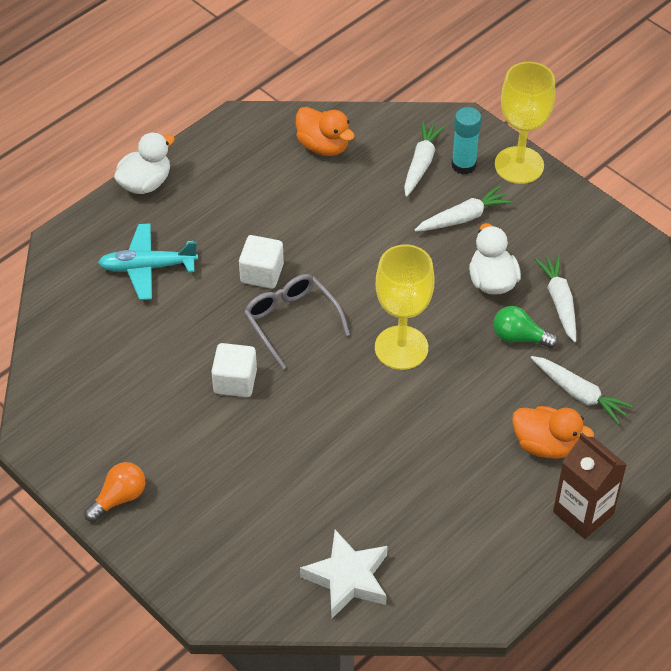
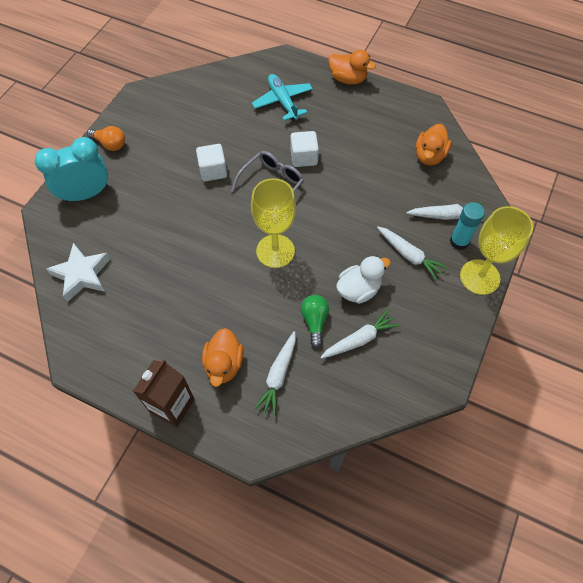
camera: 70 degrees right, 10 degrees up
(145, 183) = (348, 79): white duck -> orange duck
(203, 548) = (86, 194): none -> turquoise clock

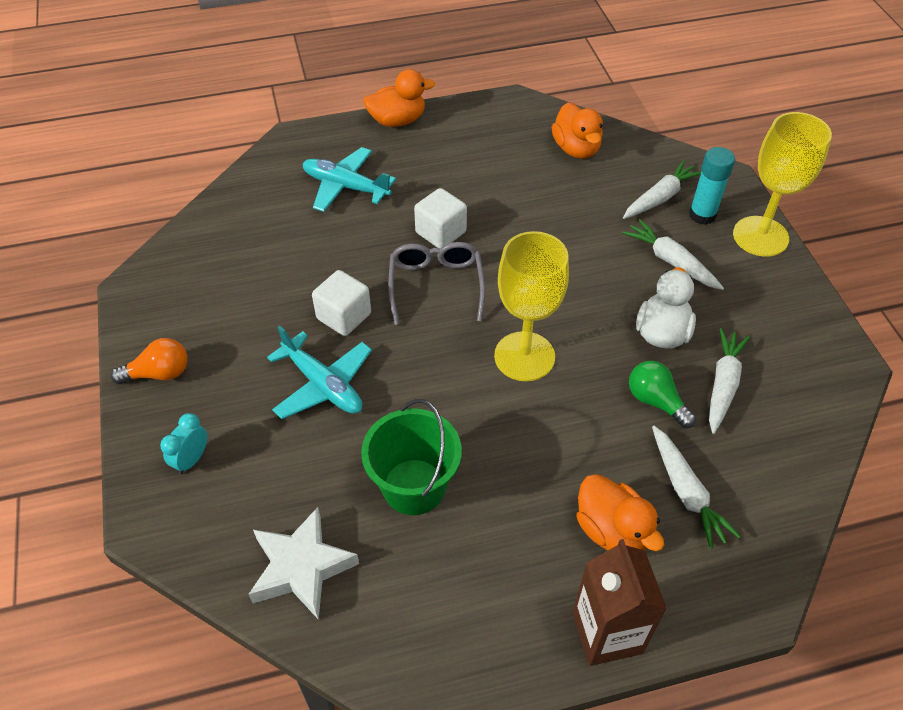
camera: 40 degrees left, 10 degrees down
(86, 194) = (191, 460): turquoise clock -> turquoise clock, size x0.46
(160, 275) = (414, 486): none -> green bucket
(170, 198) = (323, 385): none -> turquoise plane
(409, 255) = (671, 261): white carrot -> white carrot turned 135 degrees counterclockwise

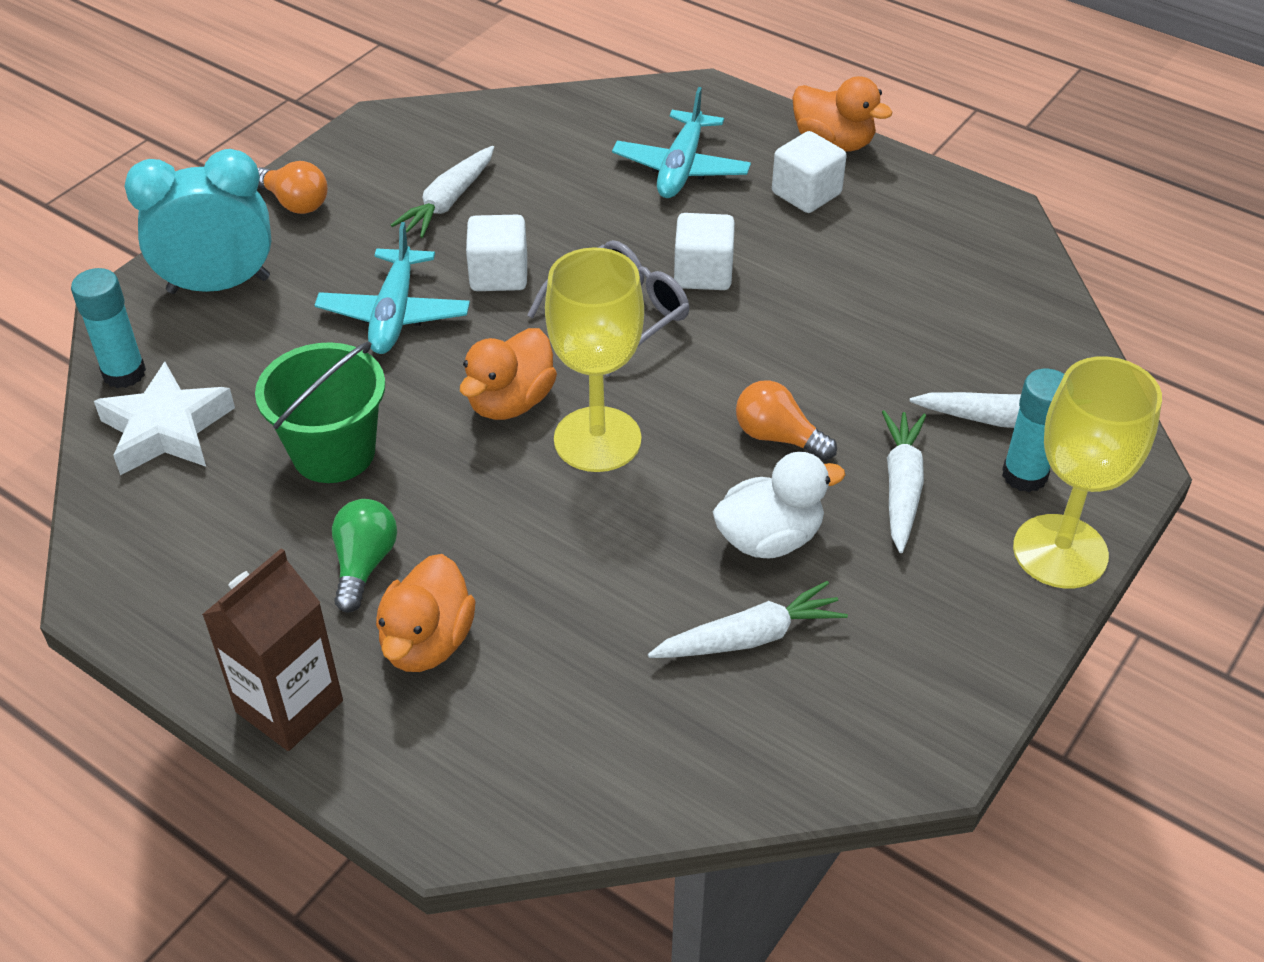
camera: 50 degrees right, 5 degrees down
(191, 460) = (219, 285): turquoise clock -> turquoise clock, size x2.17
(219, 563) = (124, 373): none -> turquoise glue stick
(346, 187) = (681, 168): turquoise plane -> turquoise plane turned 150 degrees counterclockwise
(424, 155) = (806, 194): none -> white cube
(576, 149) = (987, 303): orange duck -> orange duck (510, 402)
(593, 283) = (778, 437): none -> orange light bulb
(656, 401) = (653, 587): green light bulb -> green light bulb (364, 564)
(686, 492) = (545, 682): white carrot -> white carrot (448, 201)

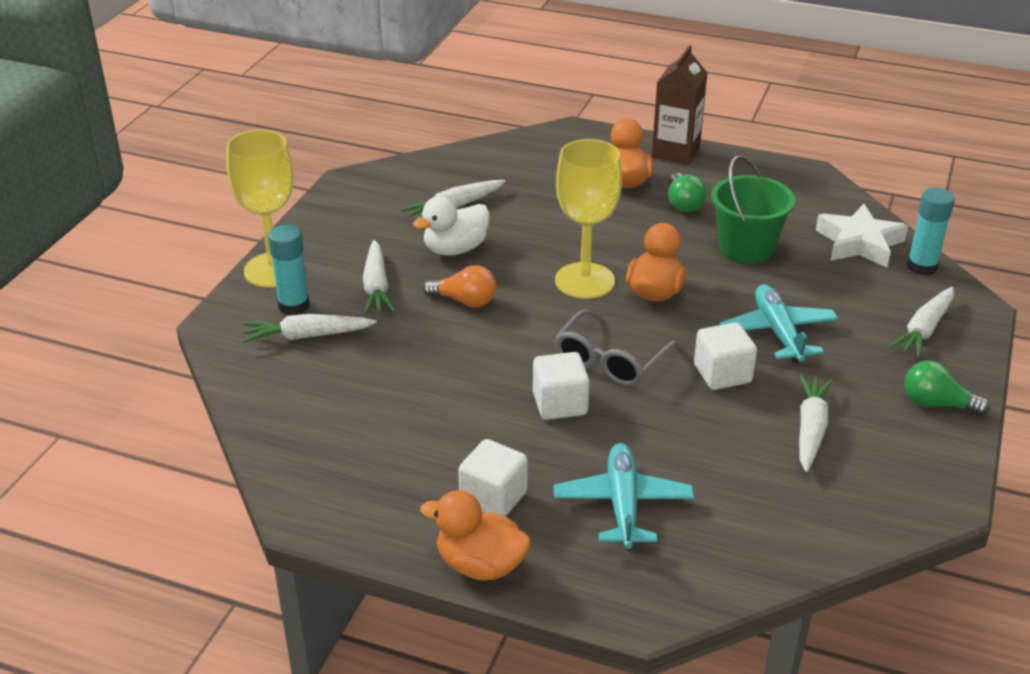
camera: 165 degrees right, 10 degrees down
(219, 285) = (924, 330): turquoise clock -> white carrot
(295, 203) = (936, 404): orange light bulb -> green light bulb

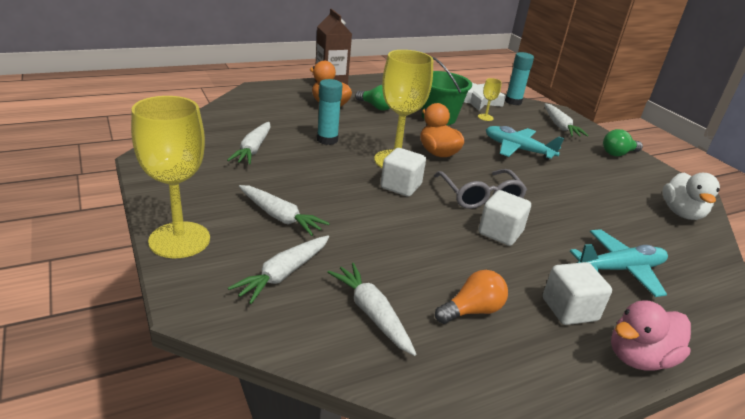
camera: 50 degrees left, 5 degrees down
(294, 306) = (238, 258): turquoise glue stick -> turquoise glue stick (327, 140)
(455, 249) = (294, 173): white duck -> white duck (681, 213)
(465, 301) = (351, 200): orange light bulb -> orange light bulb (472, 310)
(480, 565) = (639, 358): orange duck -> pink duck
(623, 504) = (620, 269): turquoise plane -> turquoise plane turned 120 degrees clockwise
(722, 374) = (534, 179): white cube -> white cube (401, 186)
(810, 429) = (606, 186): white carrot -> white carrot (372, 313)
(821, 273) = (485, 117): none -> yellow goblet

